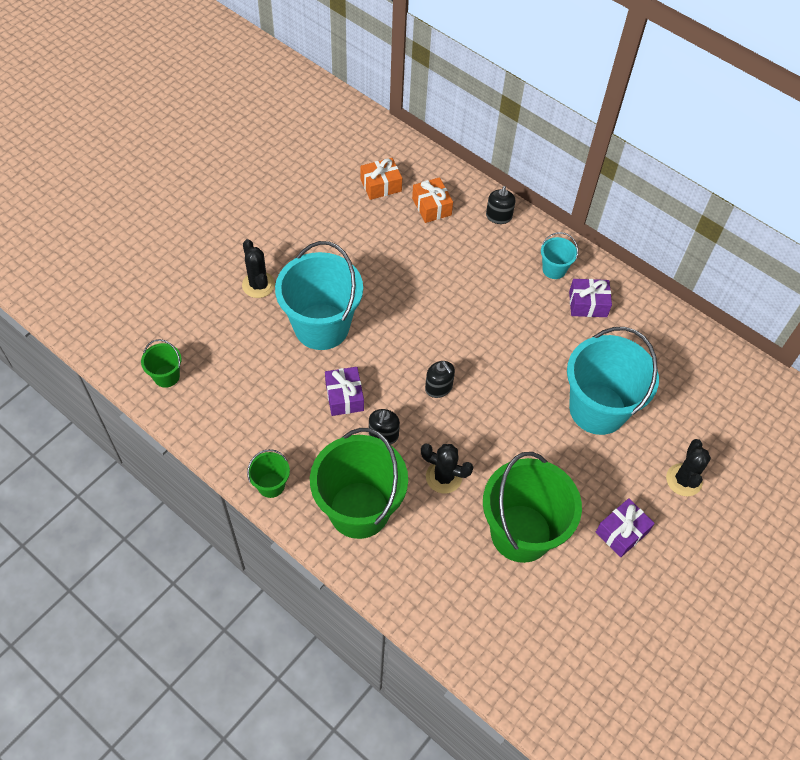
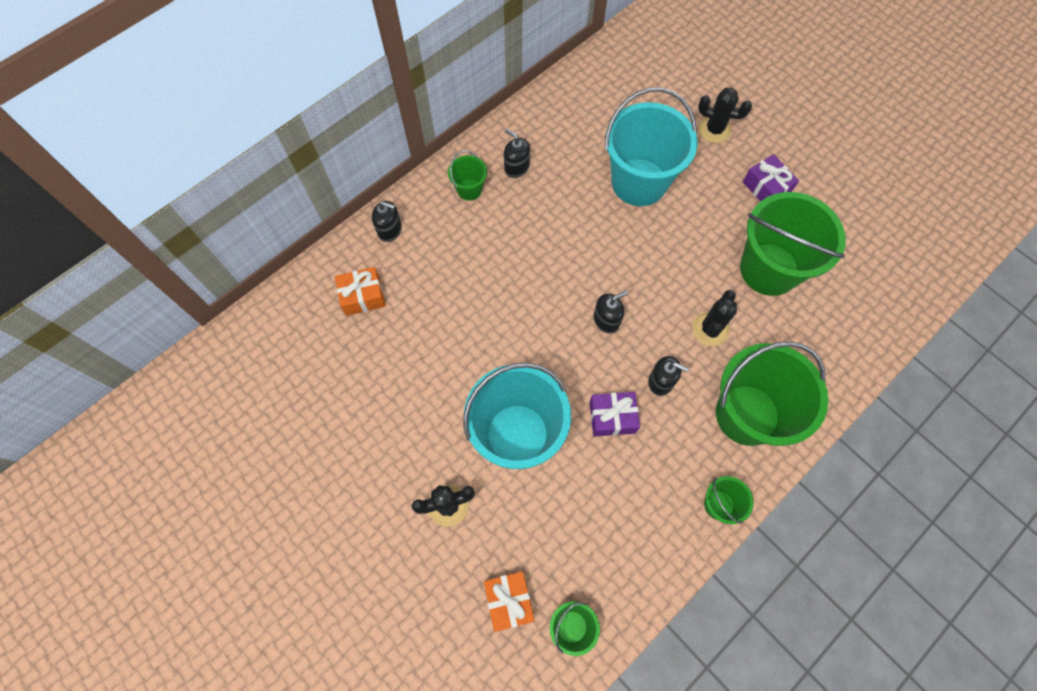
camera: 80 degrees left, 10 degrees up
(381, 185) = (319, 348): orange gift -> orange gift (509, 601)
(554, 269) = (469, 189): turquoise bucket -> green bucket
(588, 304) = (516, 167): purple gift -> black soap dispenser

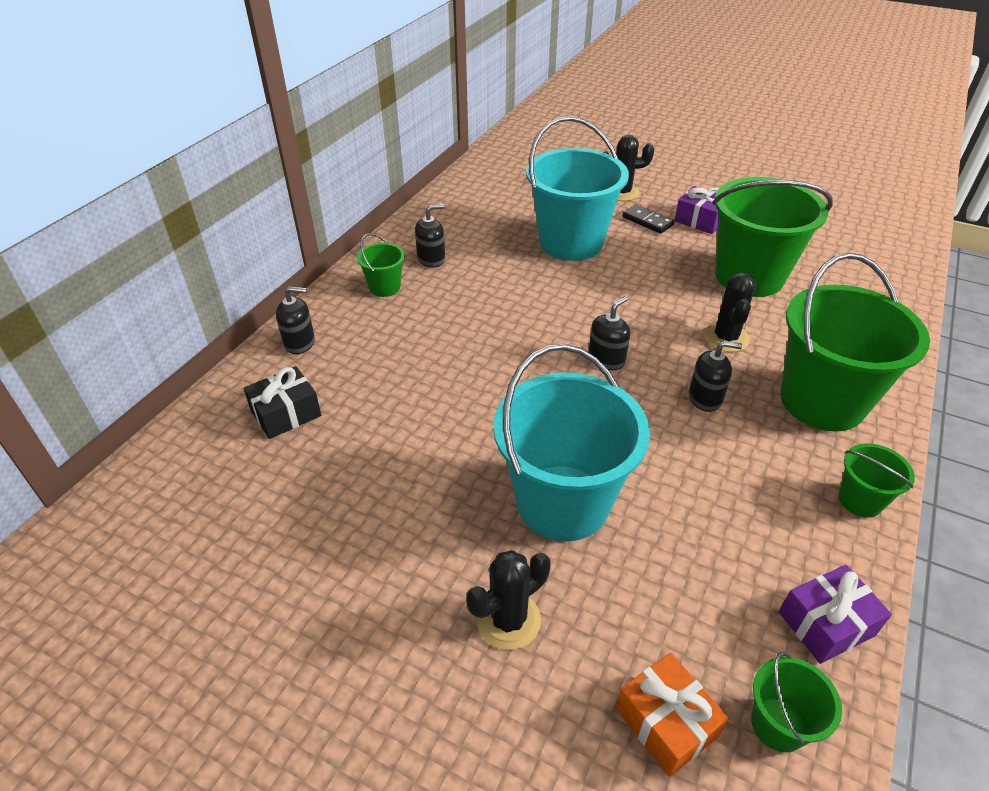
camera: 20 degrees left, 25 degrees down
(363, 296) = (286, 413): orange gift -> black gift
(516, 167) = (431, 259): black soap dispenser -> black soap dispenser turned 135 degrees clockwise
(612, 417) = (671, 449): purple gift -> purple gift (826, 624)
(718, 175) = (647, 221): none -> black domino

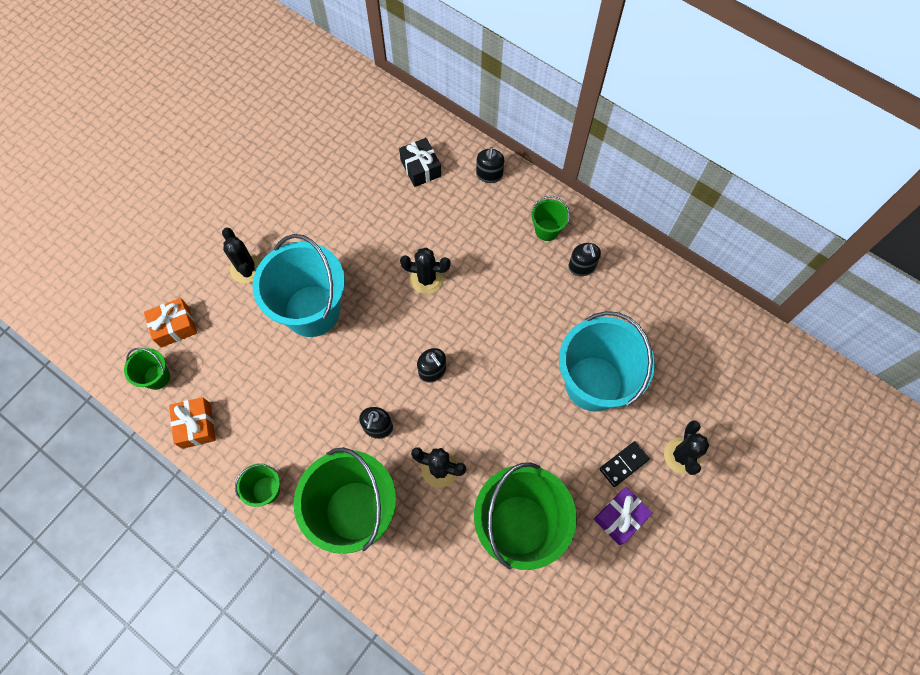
camera: 100 degrees right, 25 degrees up
(476, 382) = (426, 279): none -> black cactus
(826, 624) = (196, 426): purple gift -> orange gift

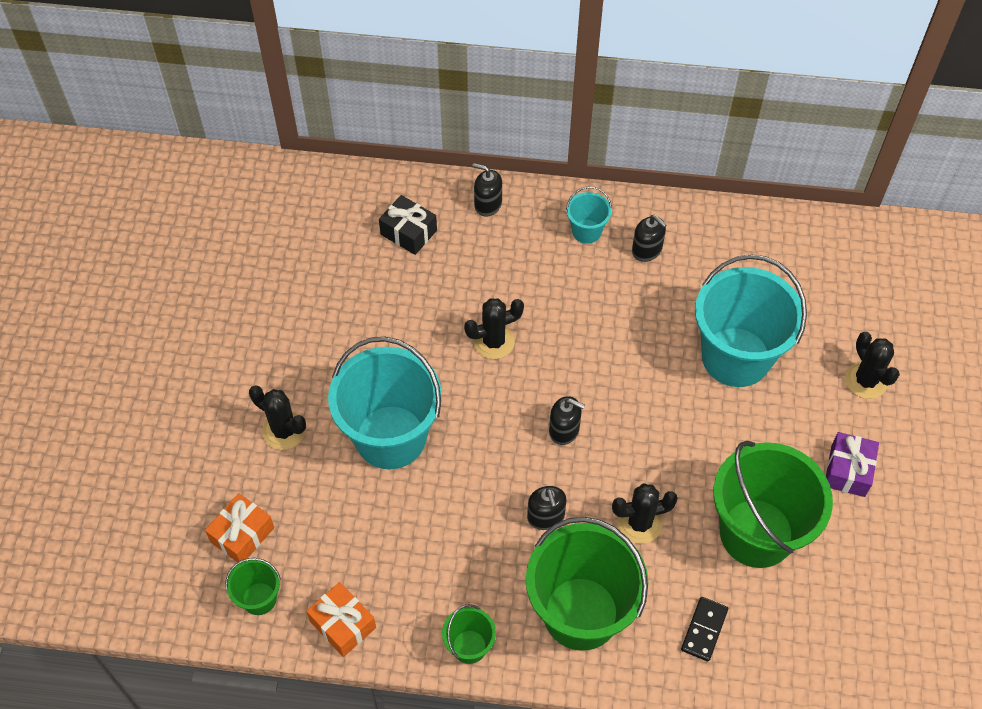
camera: 30 degrees left, 10 degrees down
(489, 174) = (488, 204): black soap dispenser -> black soap dispenser turned 135 degrees clockwise
(547, 230) = (586, 231): green bucket -> turquoise bucket
(623, 464) = (817, 418): black domino -> black domino (704, 630)

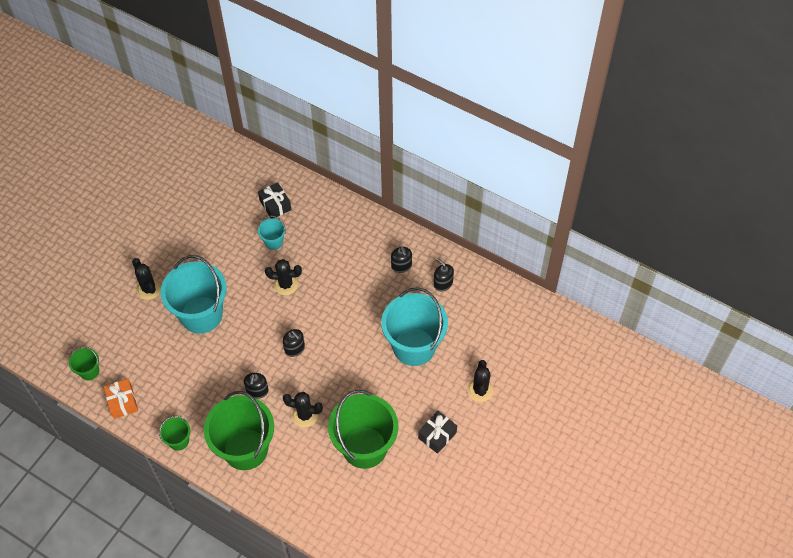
camera: 25 degrees right, 0 degrees up
(242, 534) = (99, 335): orange gift -> none
(488, 204) = (328, 205): black soap dispenser -> black soap dispenser (443, 283)
(586, 231) = (374, 242): turquoise bucket -> turquoise bucket (274, 242)
(704, 630) = (304, 485): black domino -> none
(848, 470) = (437, 435): purple gift -> black gift

